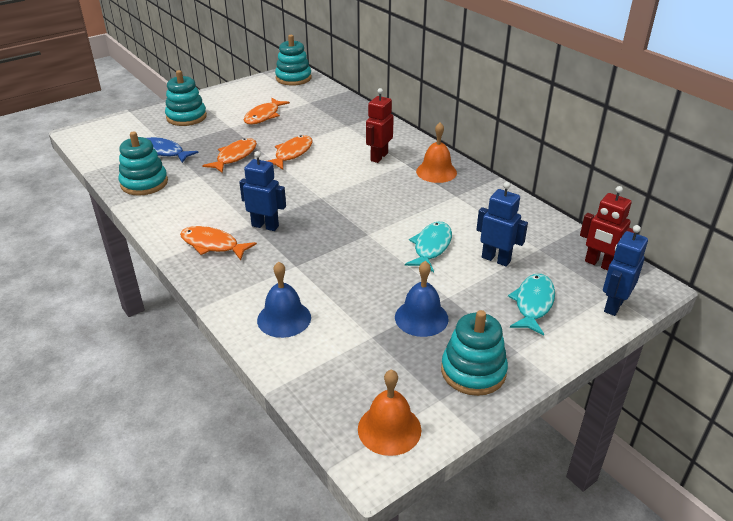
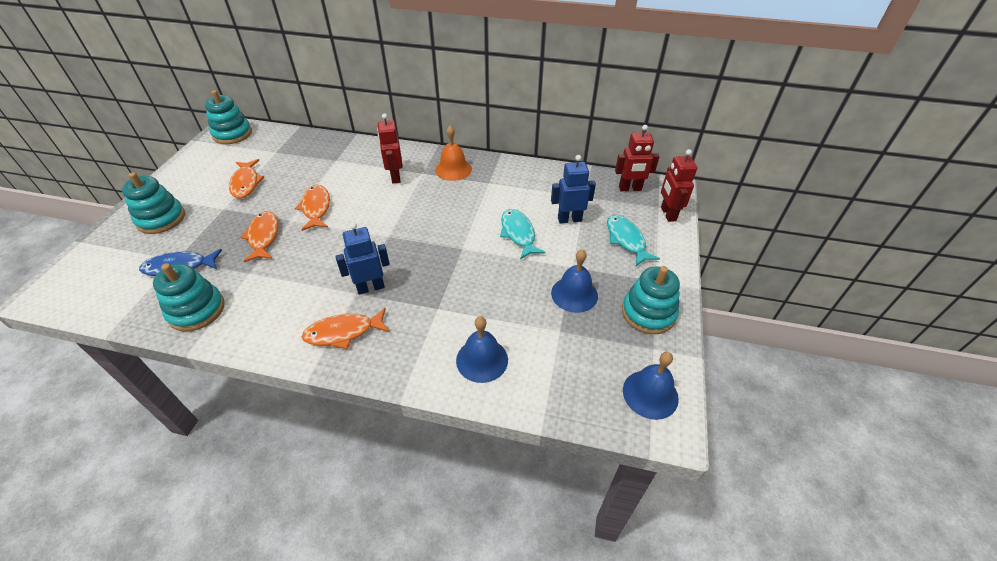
camera: 40 degrees left, 10 degrees up
(389, 429) = (650, 394): orange bell -> blue bell
(613, 305) = (668, 214): blue robot -> red robot

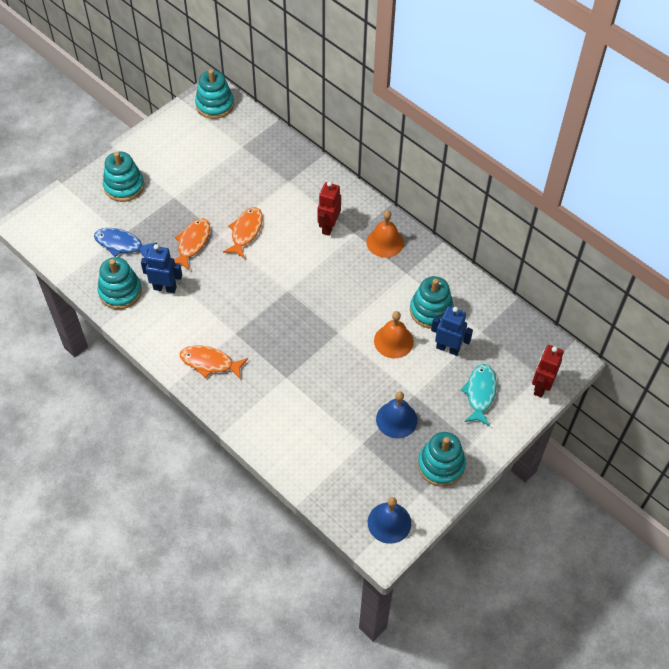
camera: 30 degrees right, 10 degrees up
(246, 183) = (202, 175): orange fish -> none
(370, 287) = (248, 334): blue robot -> blue robot (165, 288)
(482, 360) = (291, 435): blue bell -> none
(518, 234) = (393, 341): turquoise fish -> orange bell
(531, 199) = (431, 311): none -> turquoise stacking toy
(630, 189) = (530, 343): red robot -> none

